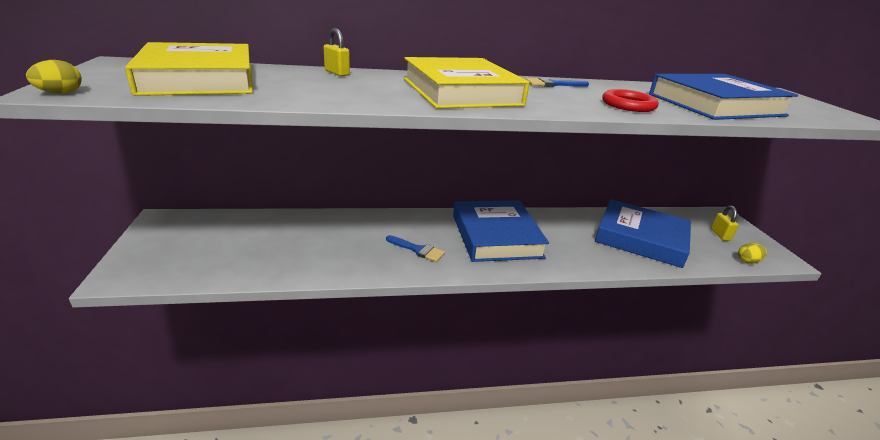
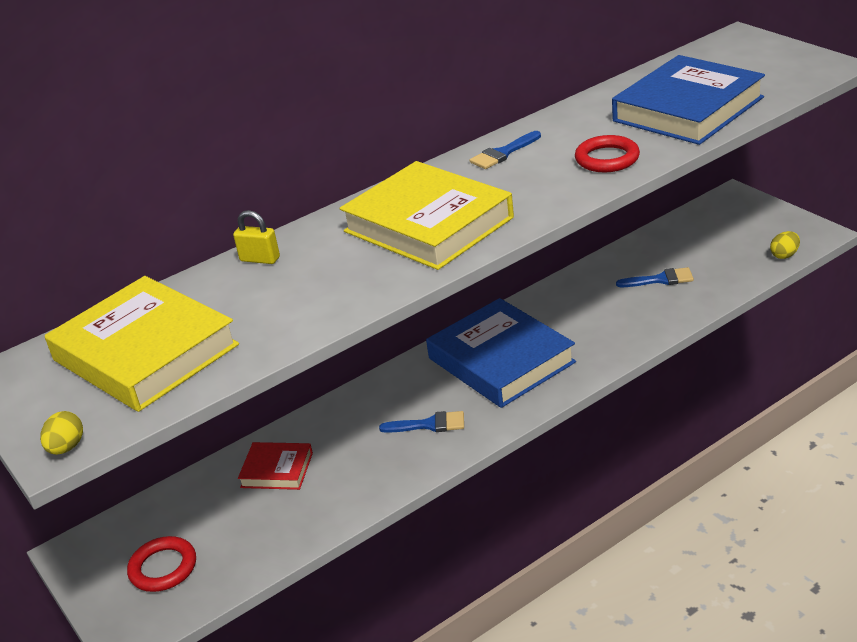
camera: 20 degrees left, 5 degrees up
(185, 250) = (163, 568): none -> red ring
(307, 232) = (277, 470): none -> red book
(641, 238) = (660, 279): blue book -> blue brush
(720, 235) = (742, 230): yellow padlock -> none

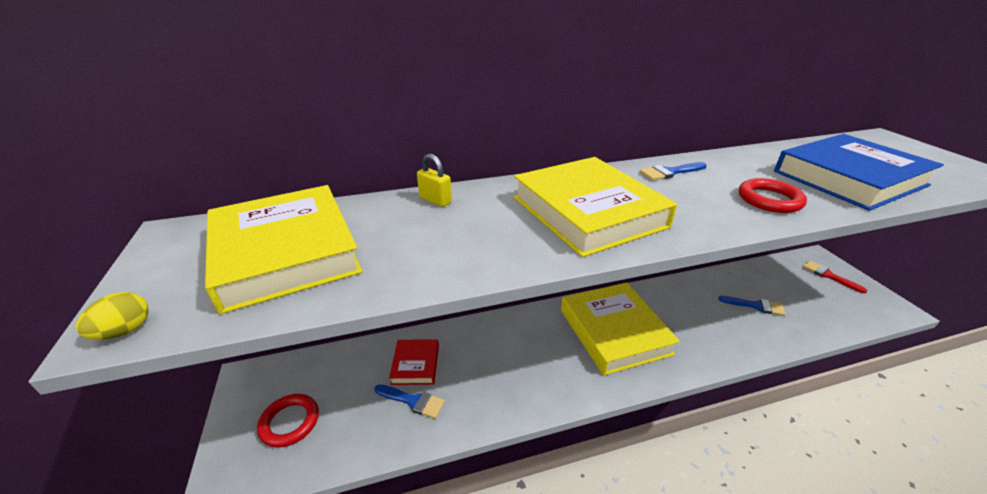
camera: 15 degrees right, 0 degrees up
(277, 470) = (415, 364): red book -> red book turned 60 degrees clockwise
(429, 424) = (542, 369): blue brush -> blue brush (413, 401)
(501, 360) = (614, 331): blue book -> yellow book
(743, 216) = (828, 275): none -> red brush
(784, 255) = (868, 318): yellow egg -> none

